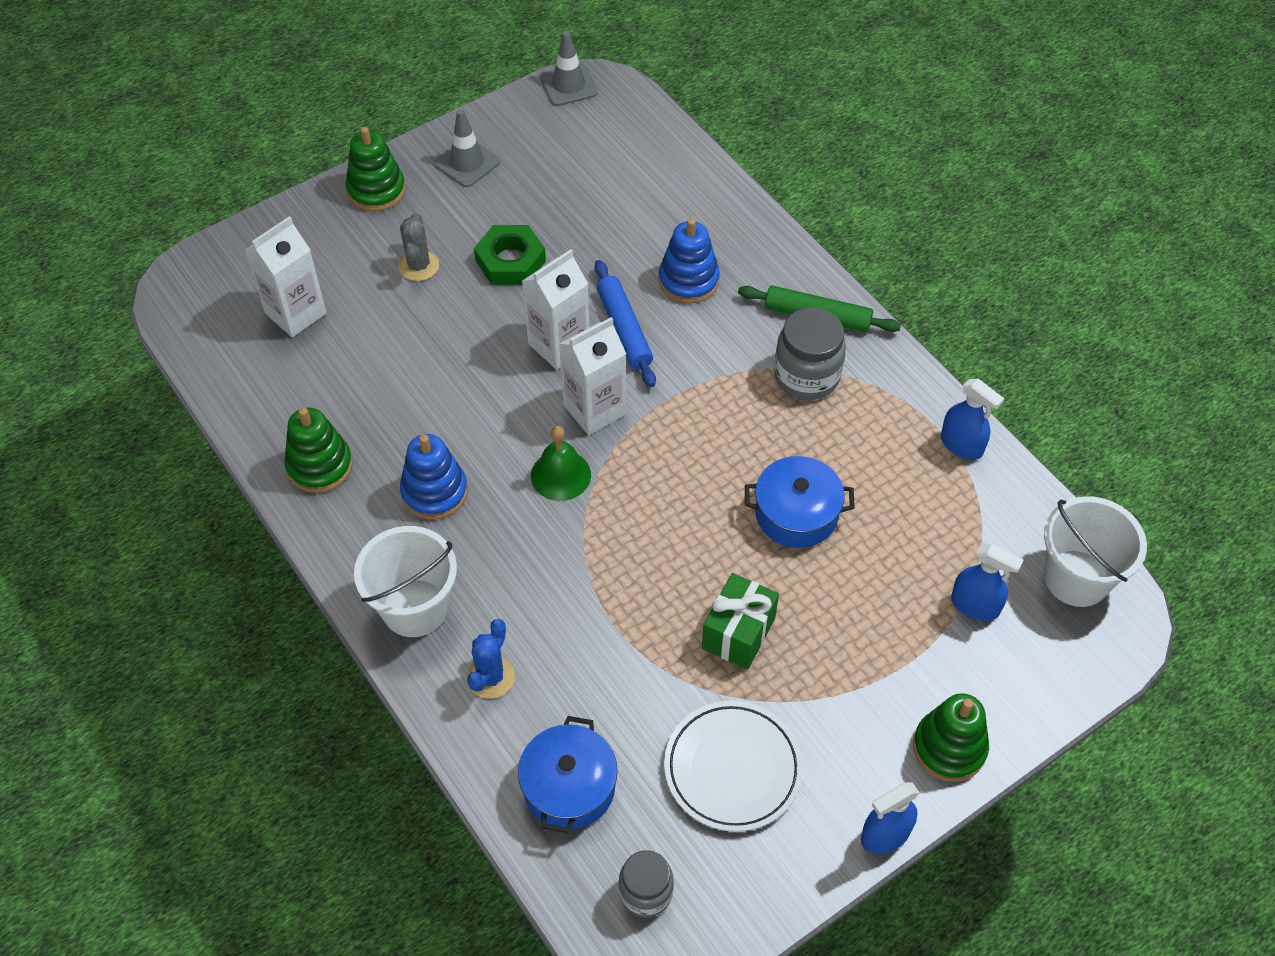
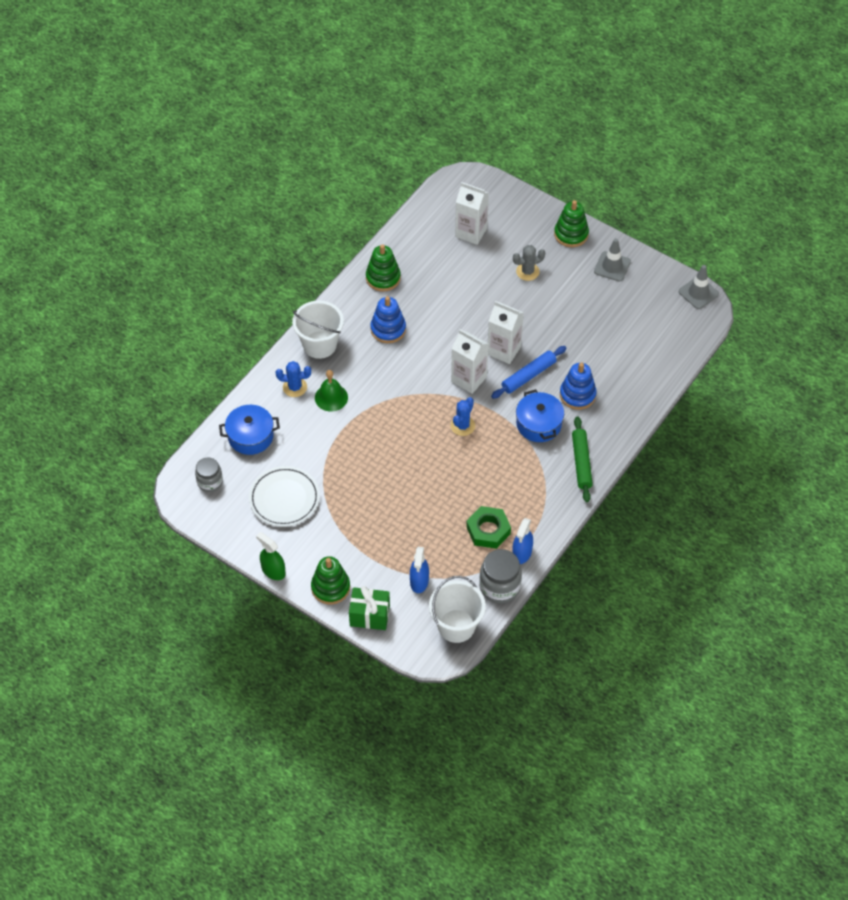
camera: 70 degrees right, 0 degrees up
(510, 261) = (551, 310): green nut -> green nut (488, 530)
(560, 475) = (421, 378): green bell -> green bell (331, 397)
(684, 447) = (462, 426): none -> blue cactus
(738, 633) = (359, 481): green gift -> green gift (369, 615)
(796, 514) = (442, 487): blue pot -> blue pot (539, 424)
(806, 376) = (536, 468): grey jar -> grey jar (499, 587)
(885, 835) = (273, 571): blue spray bottle -> green spray bottle

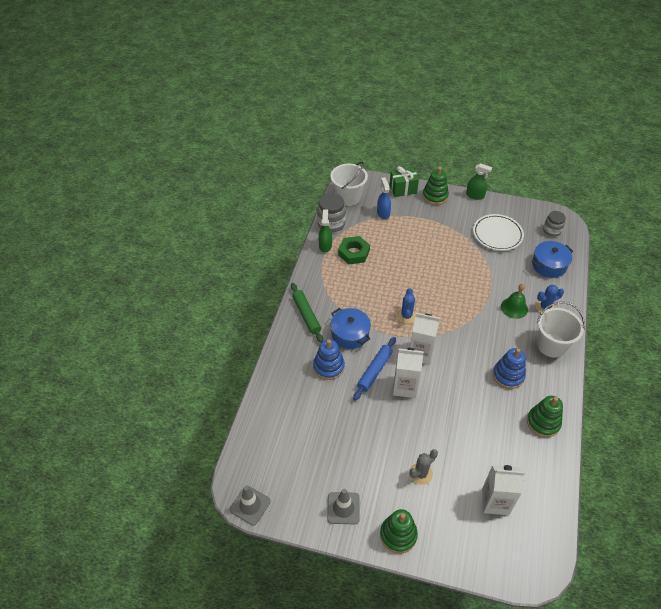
camera: 160 degrees right, 5 degrees down
(522, 553) = (325, 246): blue spray bottle -> green spray bottle

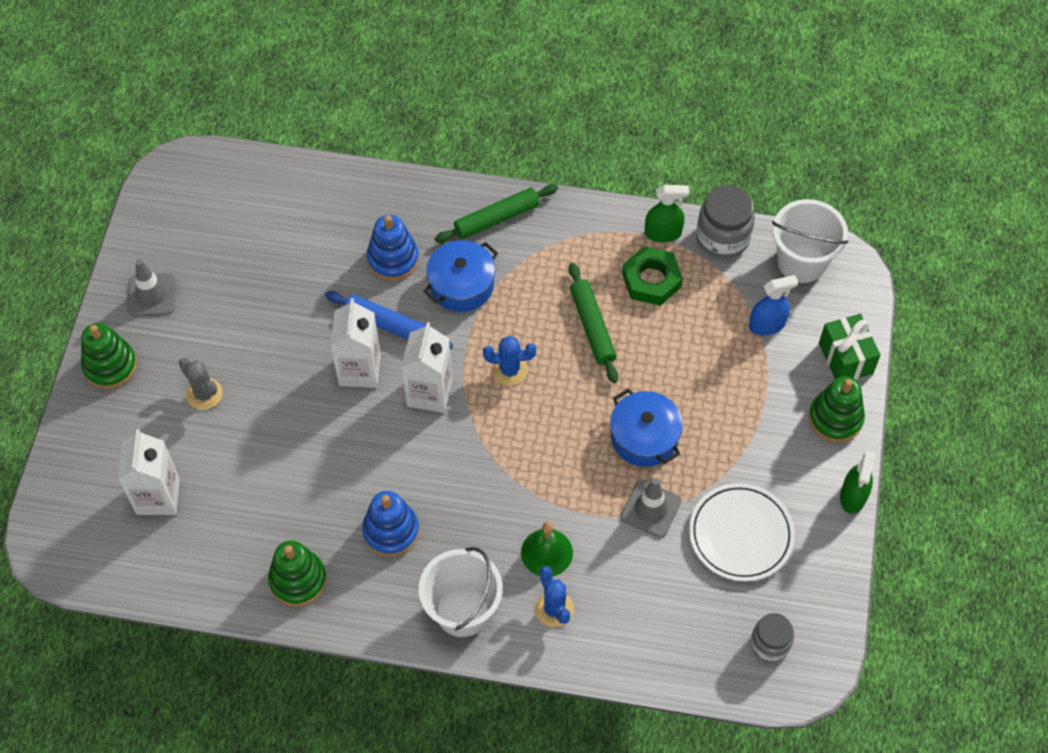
camera: 85 degrees right, 10 degrees up
(250, 505) = (157, 183): grey traffic cone -> grey traffic cone (650, 509)
(381, 279) = (592, 327): none -> green rolling pin
(549, 265) = (667, 628): blue pot -> blue pot (644, 437)

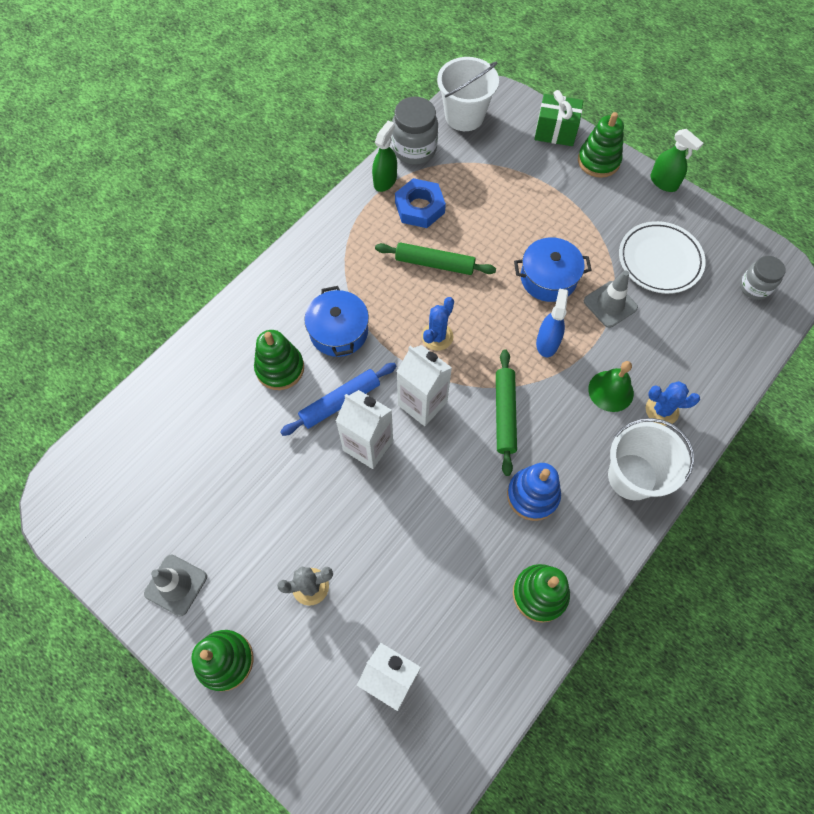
camera: 60 degrees left, 5 degrees up
(393, 259) = (280, 368): blue stacking toy -> green stacking toy
(496, 218) = (295, 277): green rolling pin -> green rolling pin (504, 414)
(651, 280) = (419, 207): green nut -> blue nut
(767, 324) = (501, 160): blue spray bottle -> blue spray bottle (547, 342)

